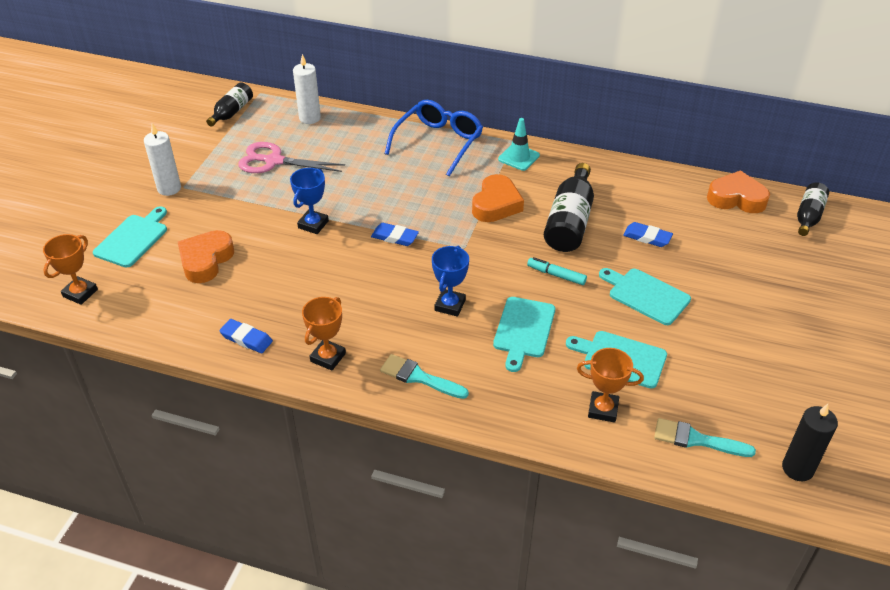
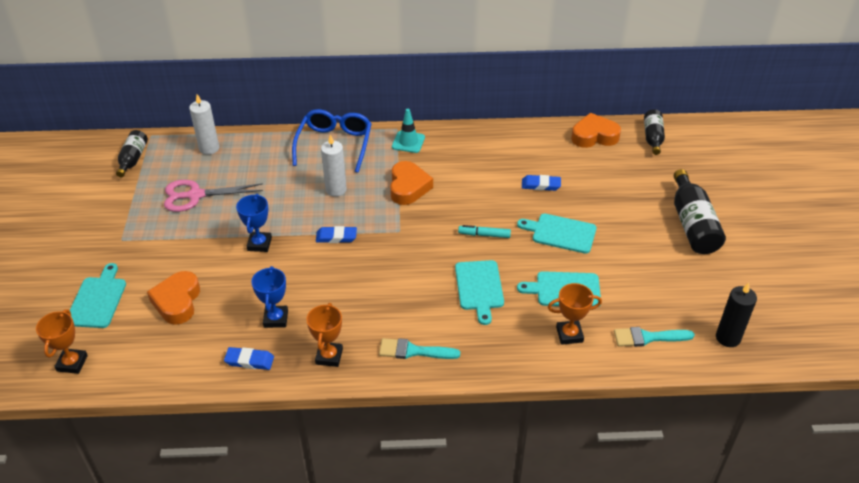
camera: 20 degrees left, 0 degrees up
(169, 188) = (108, 244): white candle -> white candle (336, 189)
(450, 305) = (410, 283): blue trophy -> blue trophy (276, 319)
(569, 221) = (474, 187): black bottle -> black bottle (692, 224)

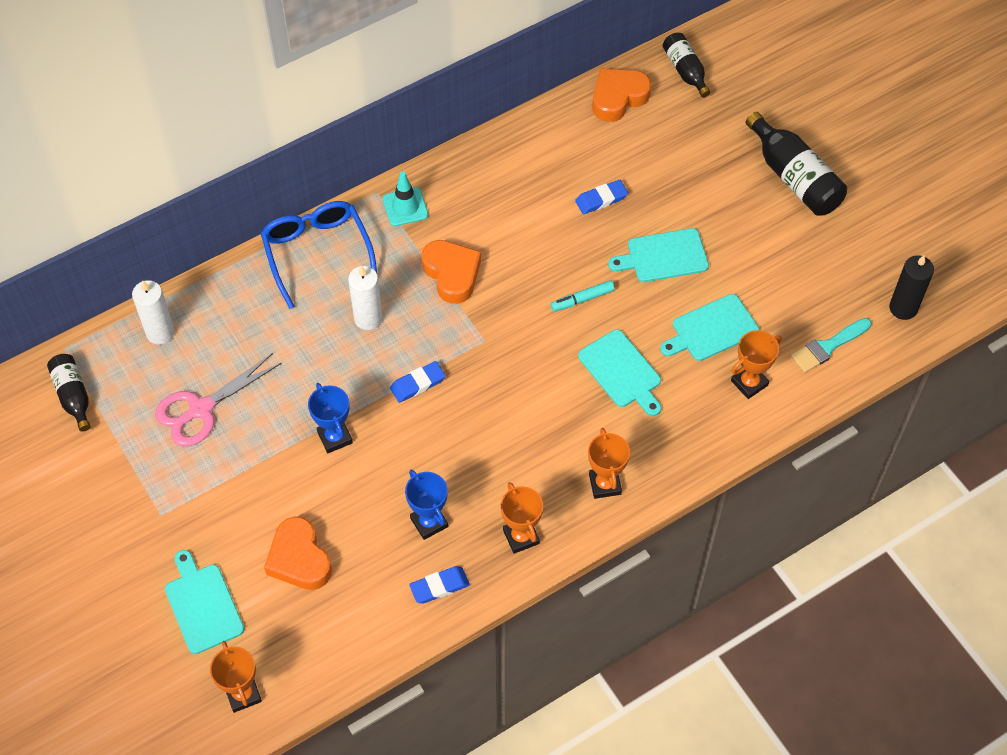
camera: 30 degrees left, 15 degrees up
(413, 351) = (605, 484): turquoise brush -> orange trophy

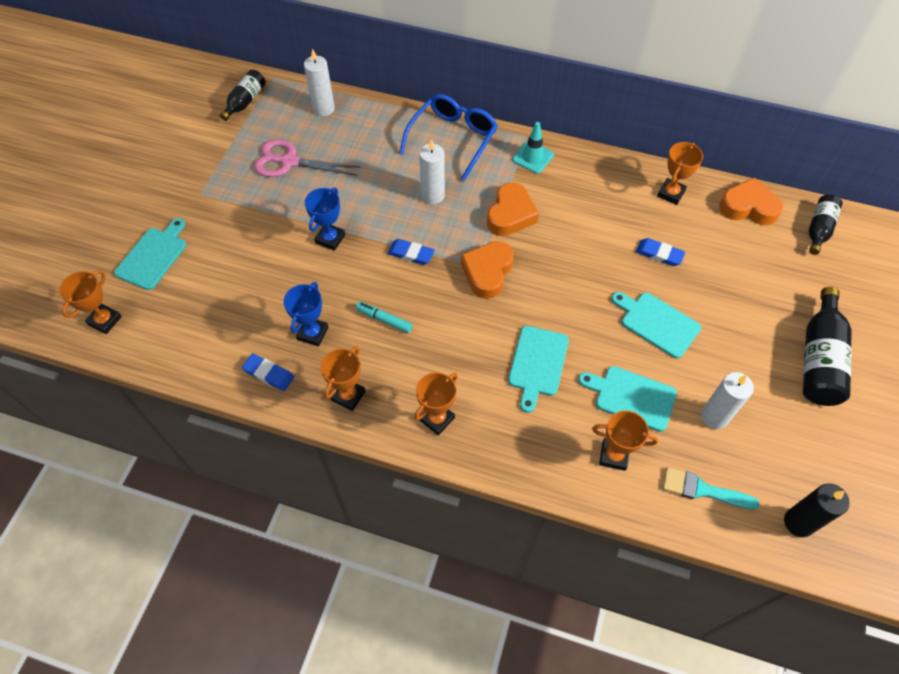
camera: 50 degrees right, 0 degrees up
(299, 559) = (226, 282): orange heart -> orange heart (487, 272)
(550, 139) = (671, 193): none -> orange trophy
(582, 299) = (569, 299): turquoise marker -> turquoise marker (384, 319)
(778, 288) = (714, 416): none -> white candle

